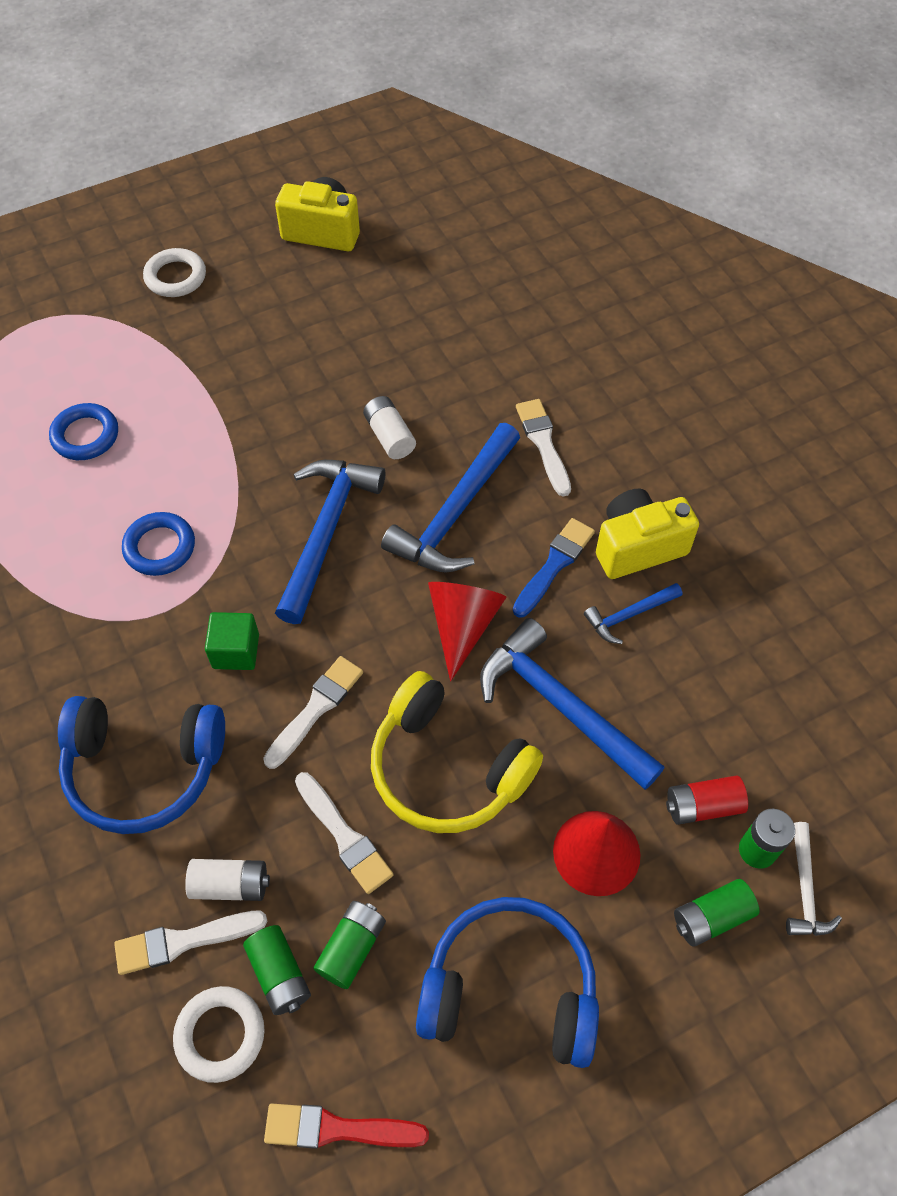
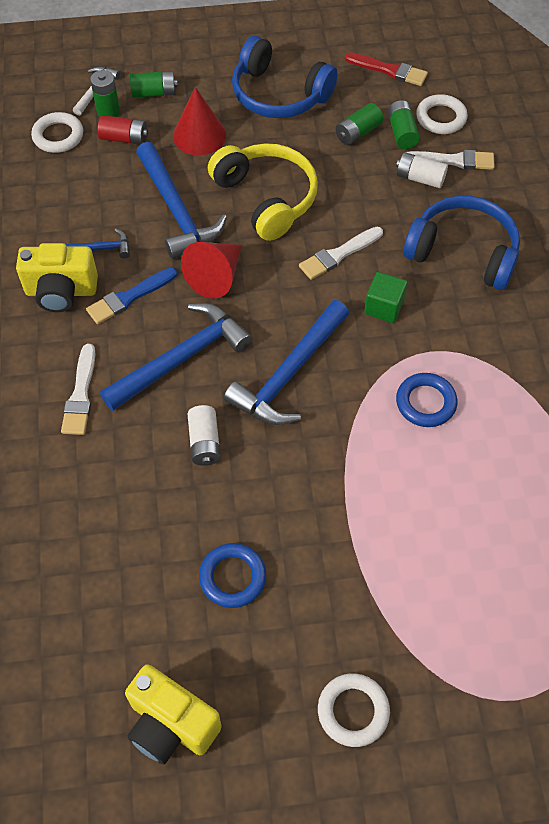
camera: 160 degrees left, 0 degrees up
(85, 435) = (476, 531): blue ring -> blue ring (232, 577)
(344, 836) = (344, 182): white brush -> none
(799, 776) = (58, 136): none -> white ring

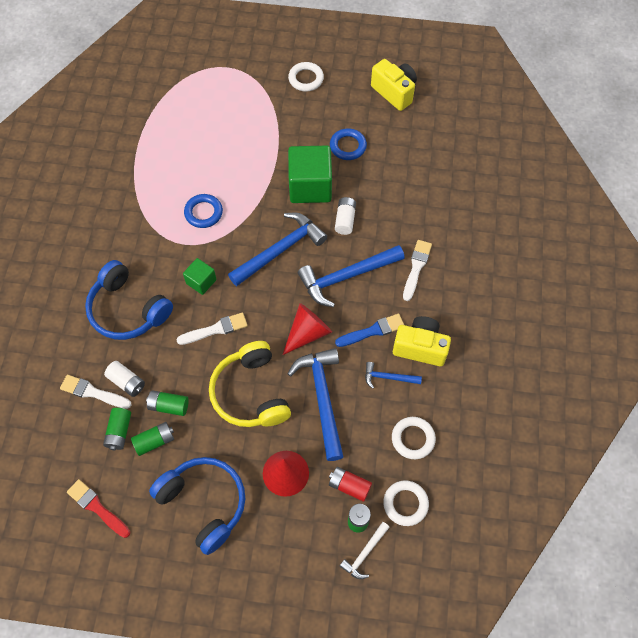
camera: 165 degrees left, 5 degrees up
(154, 93) = (312, 535): green battery -> green battery (168, 406)
(276, 485) = (310, 186): none -> green cube
(441, 118) = (80, 439): white ring -> white ring (413, 439)

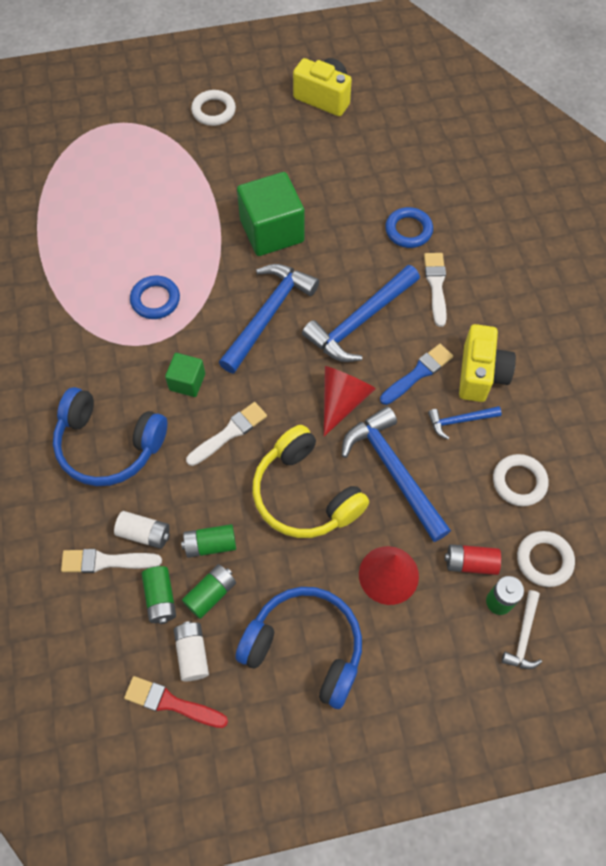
camera: 20 degrees left, 0 degrees up
(345, 220) = (330, 257): white battery -> white battery (192, 653)
(348, 146) = (296, 173): blue ring -> blue ring (408, 230)
(420, 347) = (480, 374): yellow camera -> yellow camera turned 105 degrees clockwise

